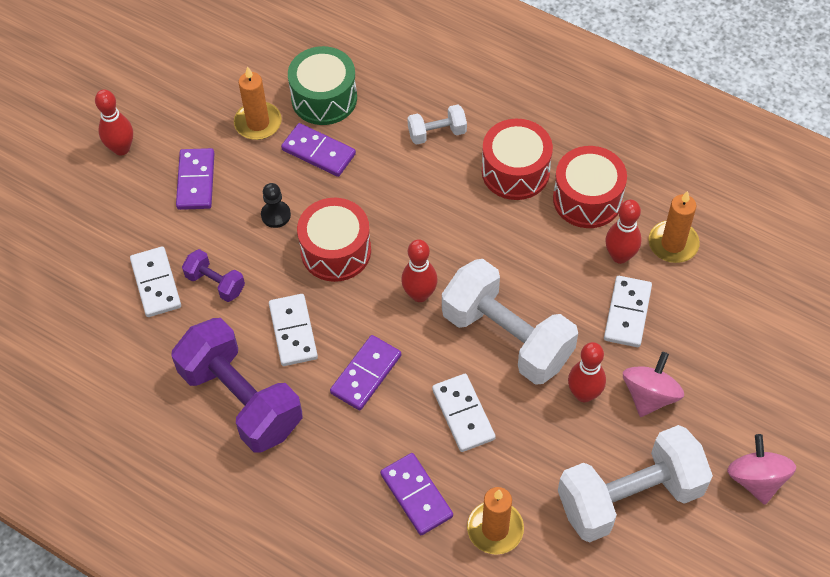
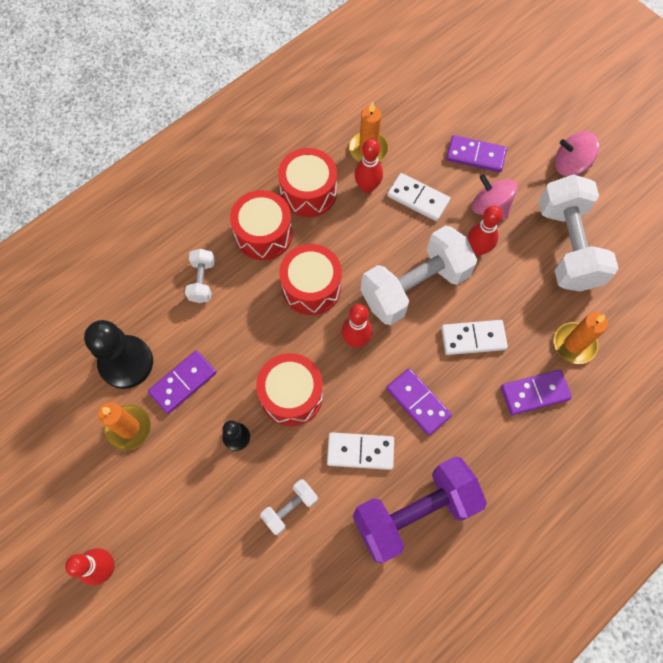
camera: 75 degrees left, 10 degrees up
(156, 283) = (272, 564): white domino -> none
(195, 181) = (171, 501): purple domino -> purple domino (475, 155)
(215, 283) = (290, 508): purple dumbbell -> white dumbbell
(324, 98) = (126, 363): green drum -> black pawn
(467, 235) = (311, 287): none -> red drum

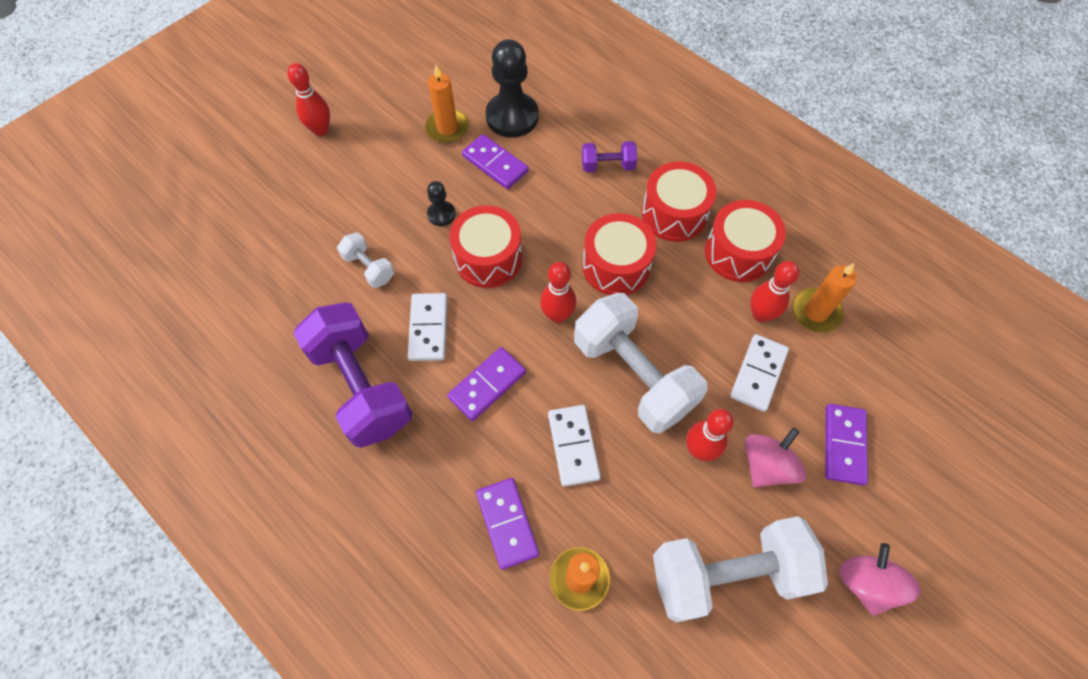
camera: 85 degrees right, 5 degrees down
(202, 281) = (607, 166): white dumbbell -> purple dumbbell

